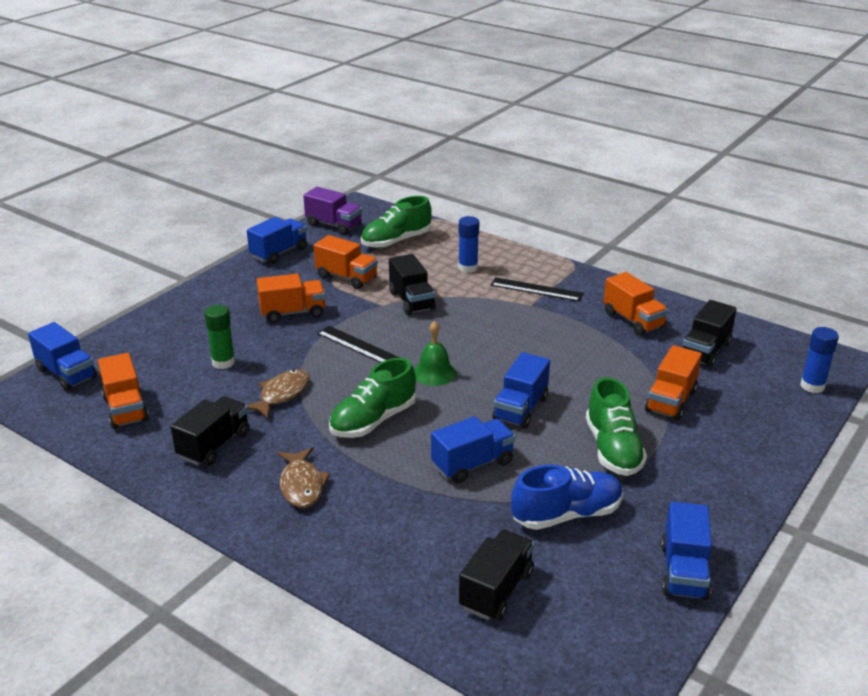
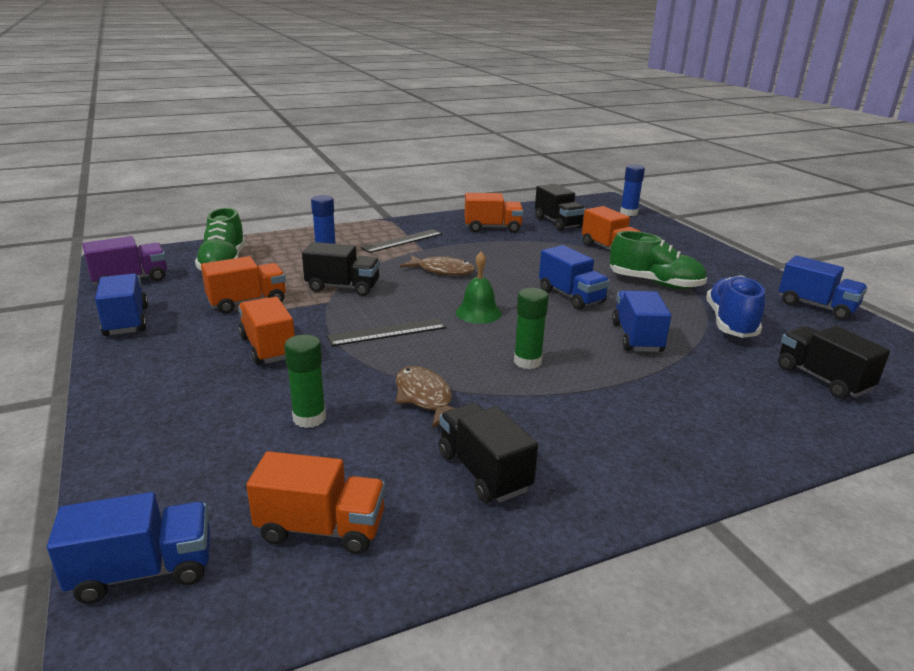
camera: 60 degrees left, 5 degrees down
(293, 313) = (268, 347): orange truck -> orange truck turned 45 degrees counterclockwise
(302, 485) = (609, 432): brown fish -> brown fish (442, 271)
(373, 420) = (527, 361): green shoe -> green glue stick

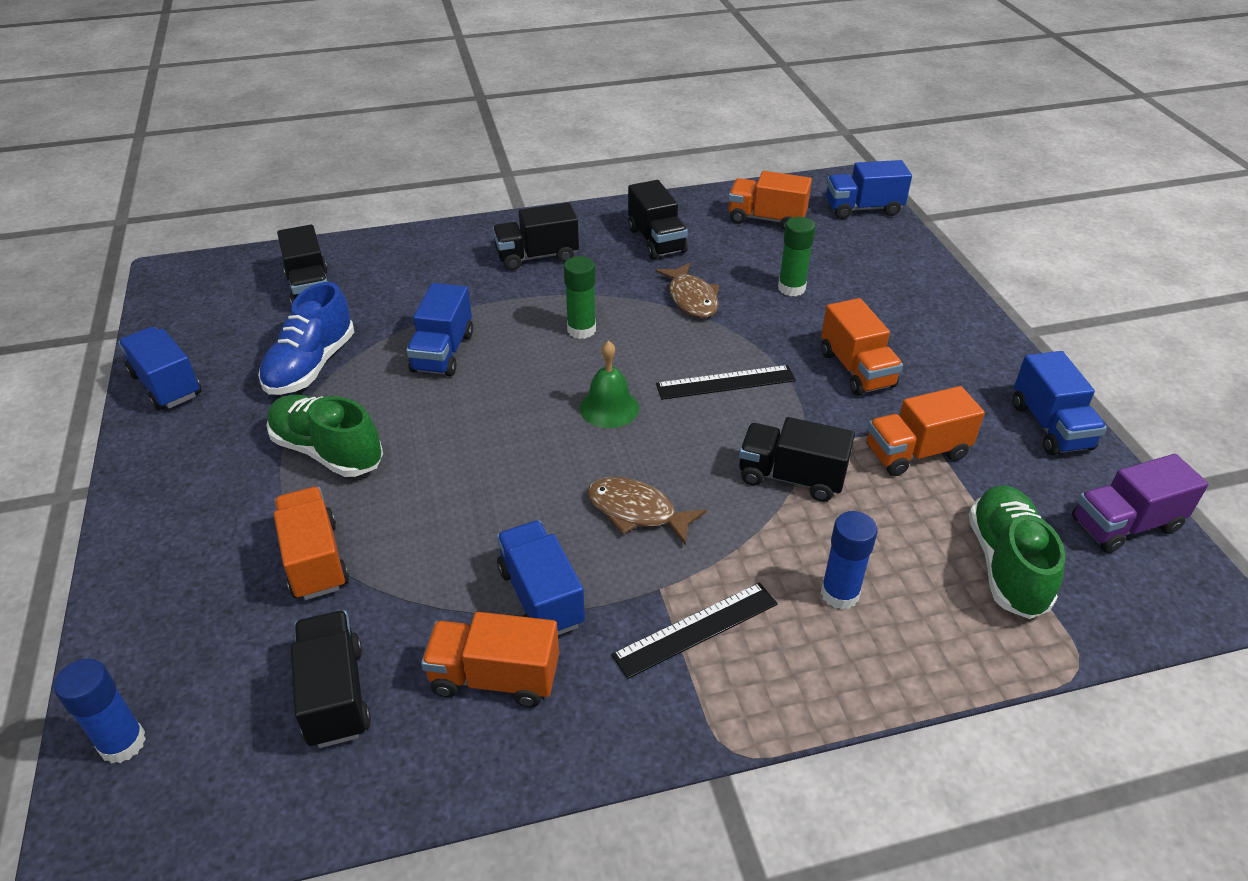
camera: 170 degrees left, 15 degrees up
(571, 296) = (471, 430): blue truck -> blue truck (541, 597)
(624, 434) = (537, 256): none -> black truck

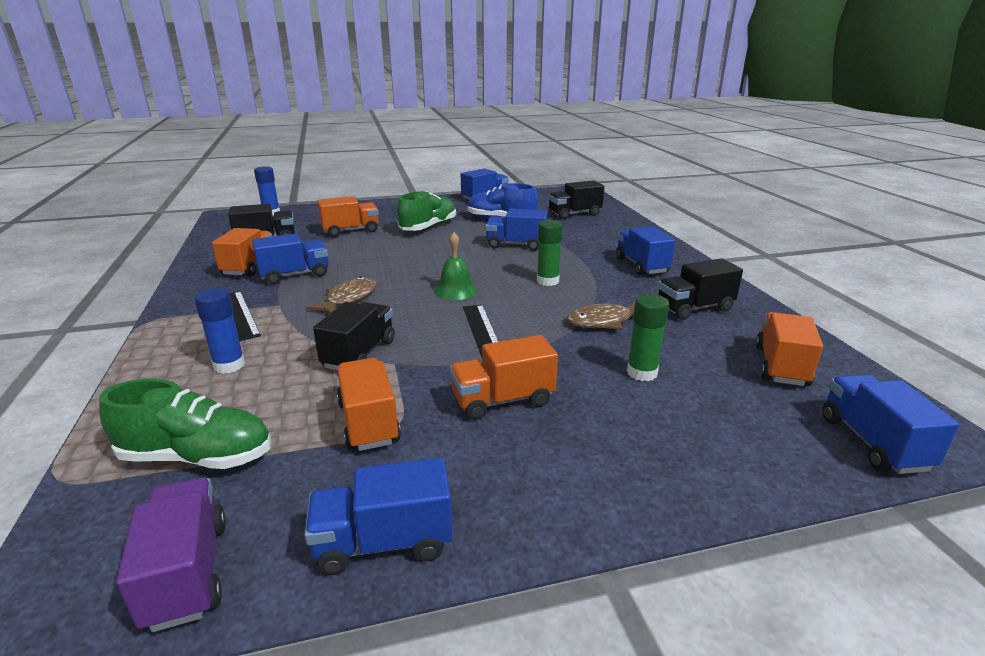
camera: 90 degrees right, 15 degrees down
(537, 256) = (641, 265): black truck -> blue truck

